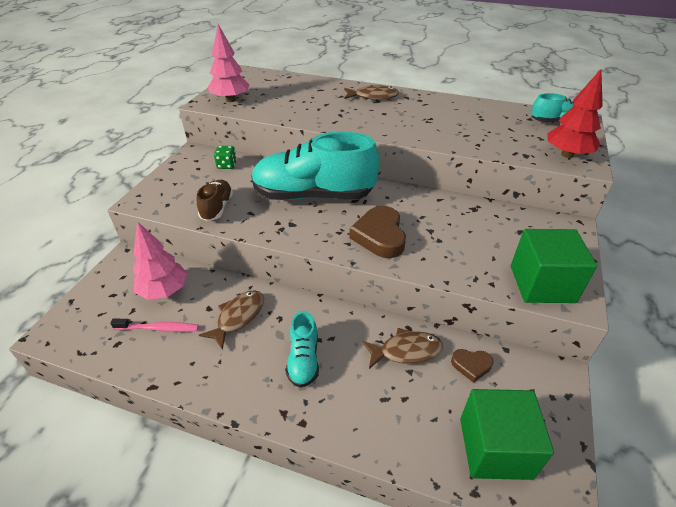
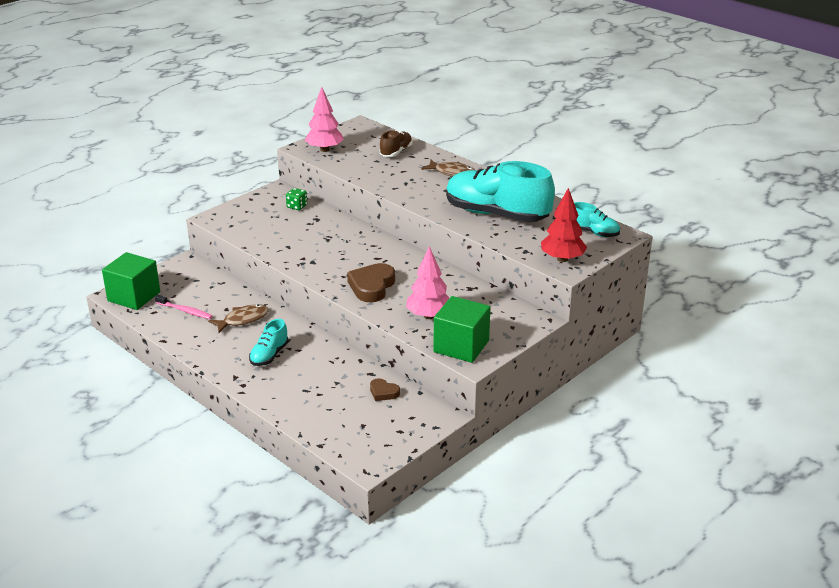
camera: 25 degrees right, 10 degrees down
(164, 291) = (202, 290): pink tree -> pink tree (428, 316)
(217, 208) = (266, 237): brown shoe -> brown shoe (396, 152)
(313, 195) = (347, 246): turquoise shoe -> turquoise shoe (496, 214)
(406, 351) = (345, 372): brown fish -> none
(495, 448) = (354, 432): green cube -> green cube (134, 296)

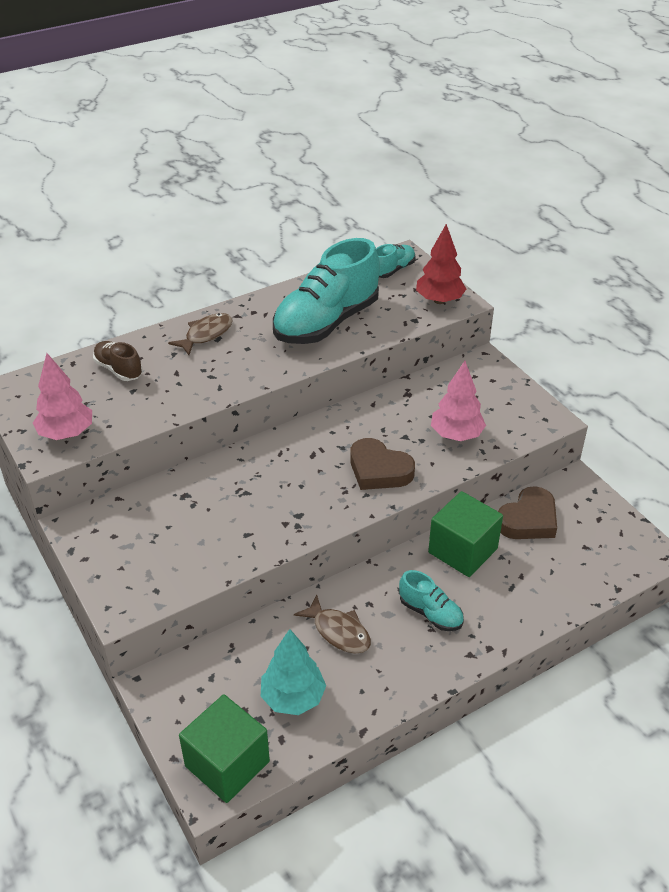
camera: 75 degrees left, 10 degrees up
(185, 311) = (293, 698): pink toothbrush -> turquoise tree
(243, 320) = (339, 631): brown fish -> brown fish turned 150 degrees clockwise
(297, 206) = (138, 510): green dice -> none
(383, 392) = (528, 520): brown heart -> brown heart, size x1.84
(461, 346) = (522, 422): green cube -> green cube (462, 550)

